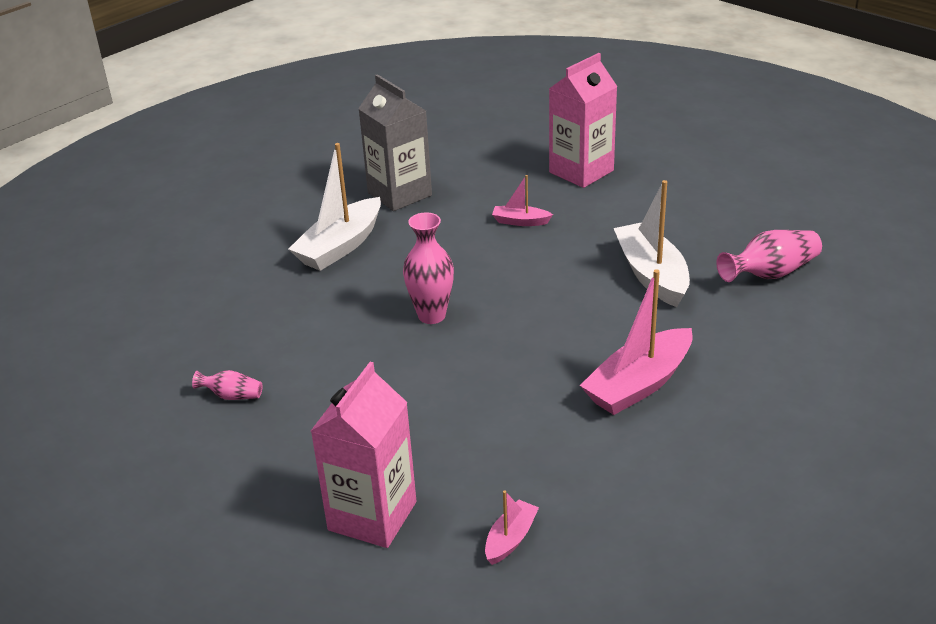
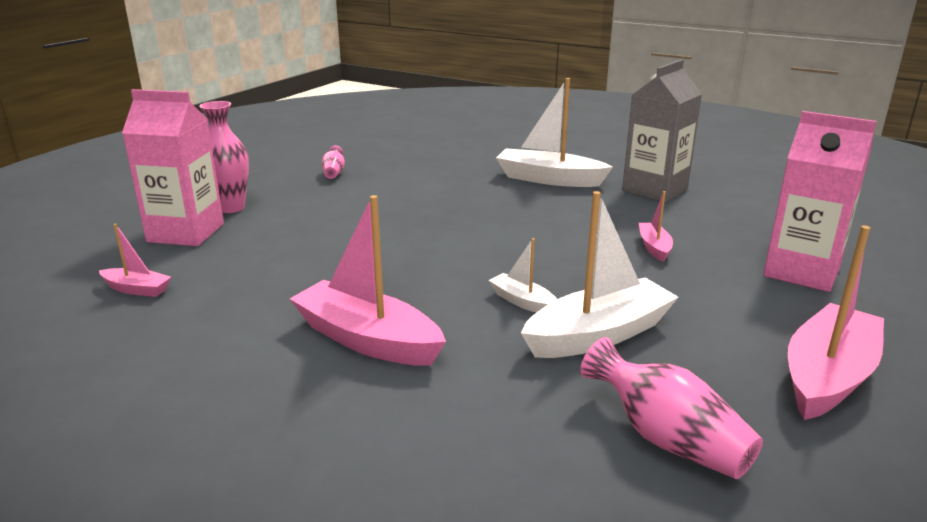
camera: 75 degrees right, 10 degrees down
(431, 315) = (459, 224): pink vase -> pink vase (231, 208)
(596, 300) = (523, 302): none -> white boat
(713, 203) = (828, 376): none -> pink boat

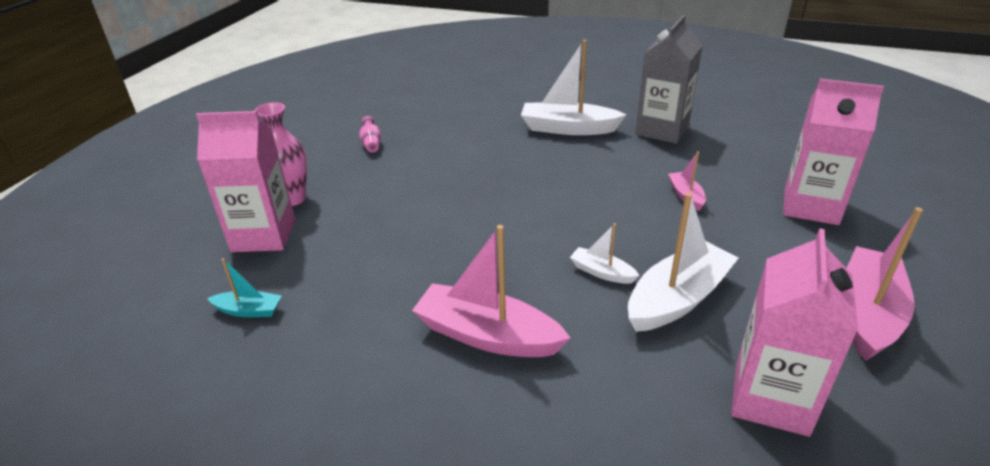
camera: 10 degrees left, 10 degrees up
(137, 289) = (249, 310): pink boat -> turquoise boat
(666, 438) = (771, 398): pink vase -> pink carton

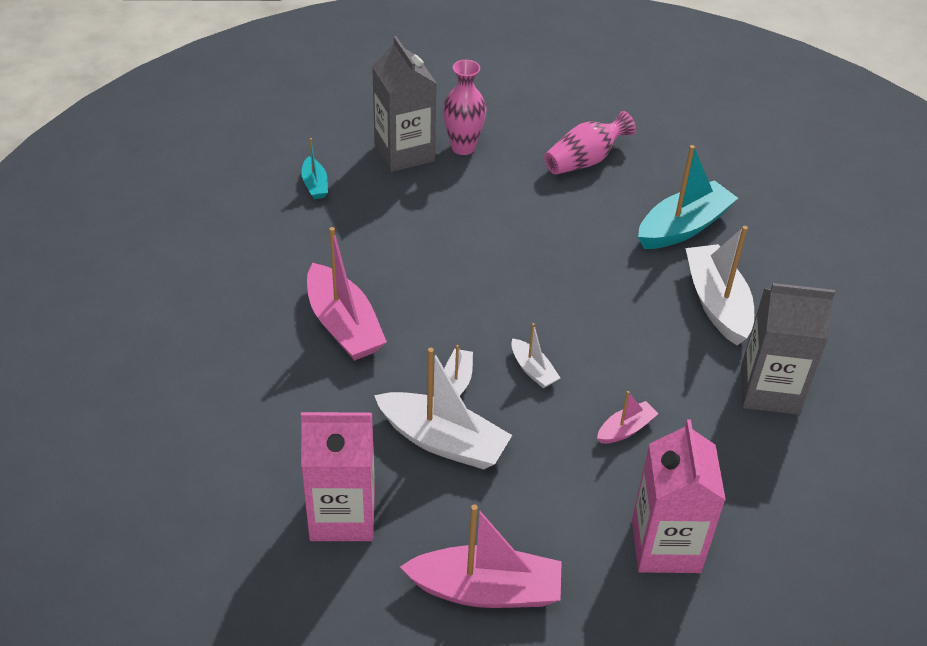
camera: 65 degrees right, 10 degrees up
(264, 235) = (404, 153): pink carton -> grey carton
(371, 144) = (585, 160): pink vase -> pink vase, size x1.82
(481, 122) = (683, 227): none -> turquoise boat
(487, 335) = (343, 325): pink boat -> pink boat turned 150 degrees clockwise
(604, 225) = (533, 370): none -> white boat

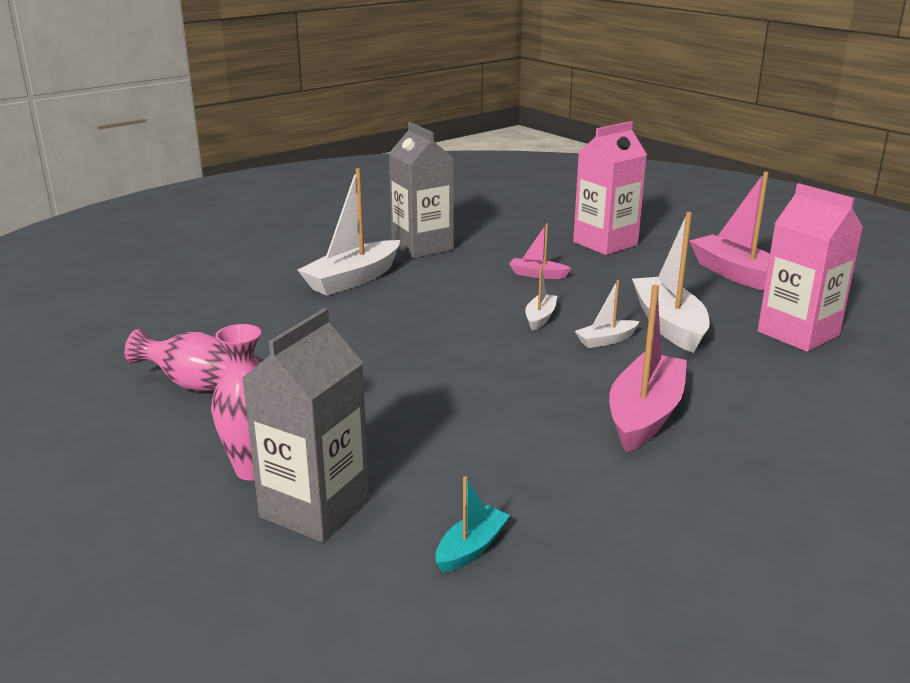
camera: 125 degrees left, 20 degrees down
(683, 227) = (264, 313): turquoise boat -> none

